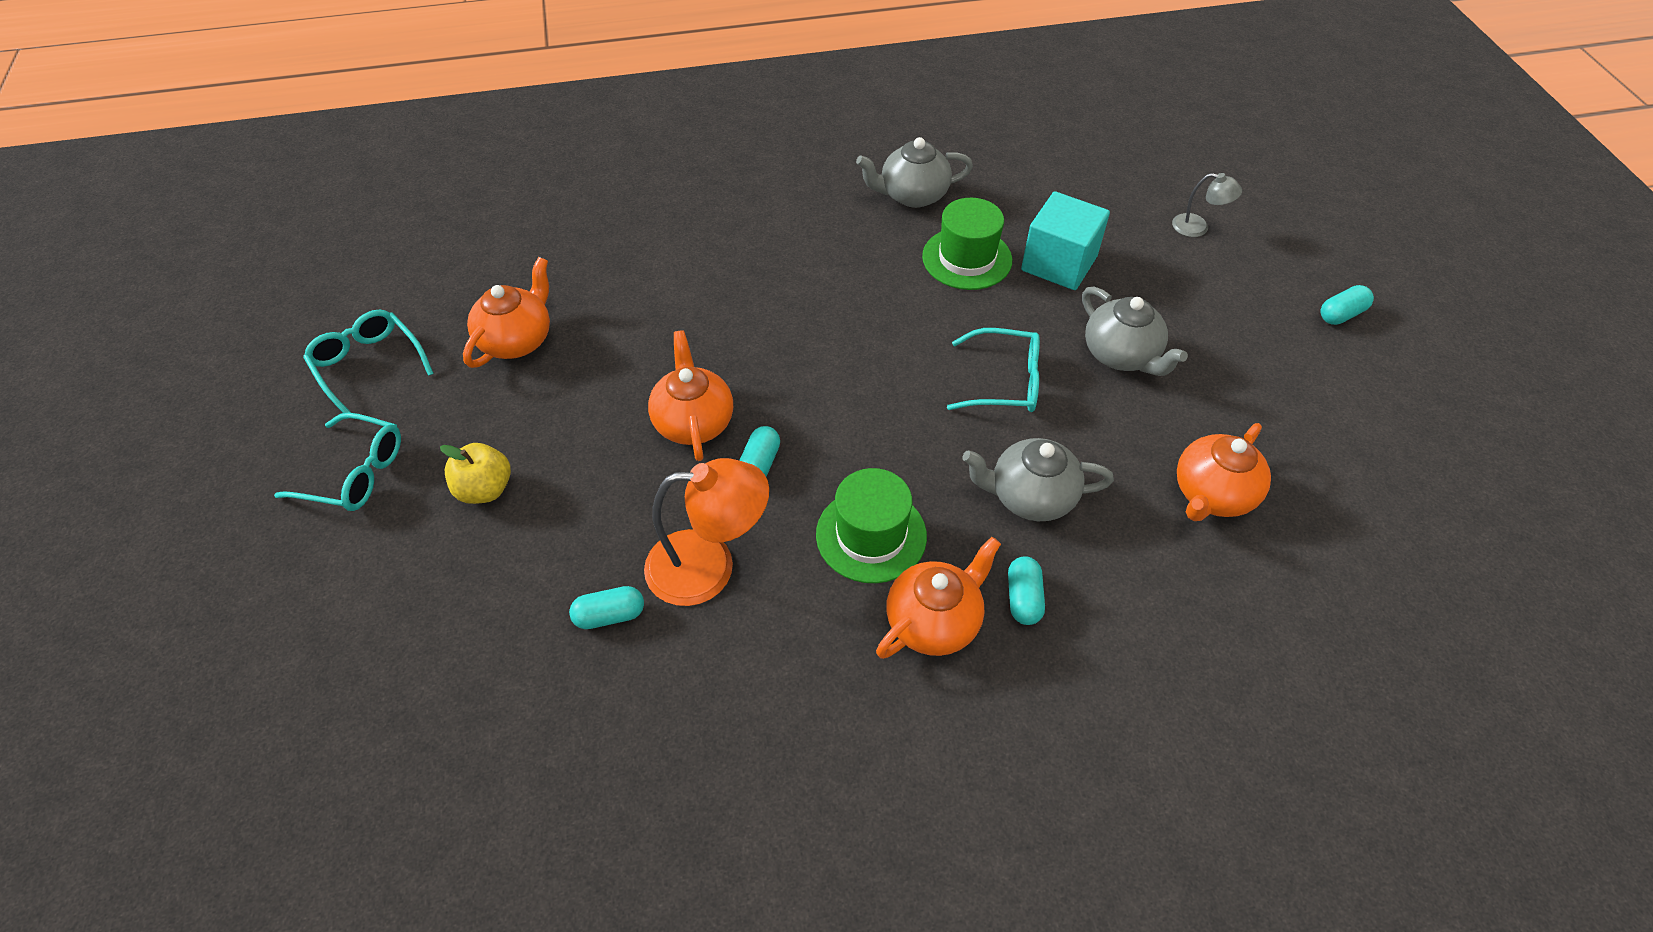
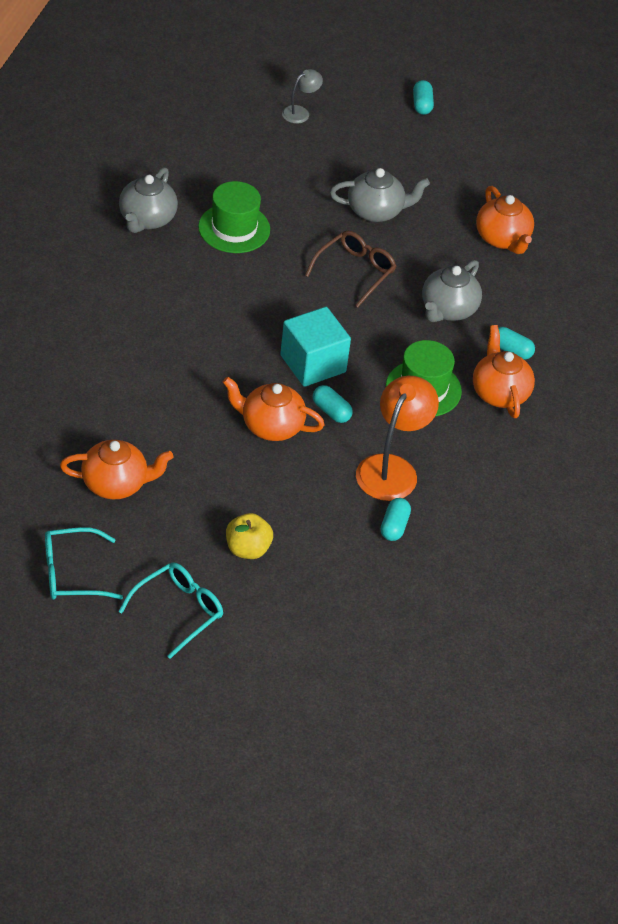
camera: 65 degrees left, 5 degrees down
(517, 340) = (116, 484): orange teapot -> orange teapot turned 120 degrees clockwise
(1004, 382) = (355, 272): turquoise glasses -> brown glasses
(1059, 263) = (276, 190): turquoise cube -> turquoise cube (313, 363)

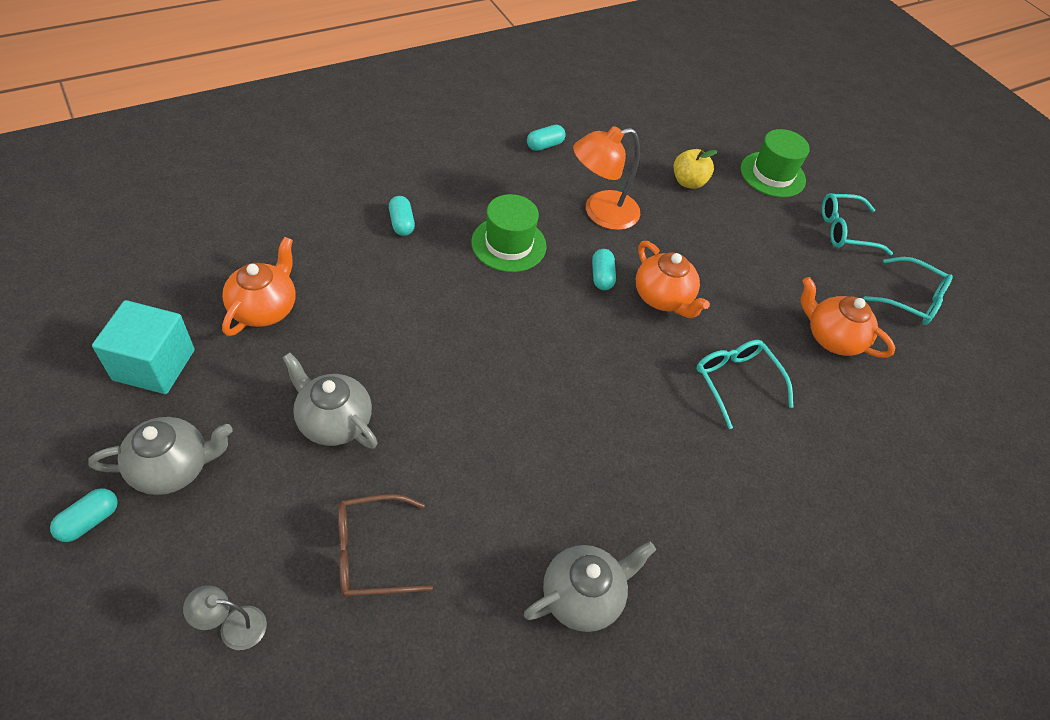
camera: 140 degrees left, 5 degrees up
(161, 396) = (736, 382): none -> turquoise glasses
(234, 228) = (499, 510): green hat -> green hat (772, 174)
(247, 549) = (762, 234): yellow apple -> yellow apple (688, 182)
(313, 363) = (574, 321): turquoise cube -> turquoise cube (154, 365)
(355, 272) = (437, 374): brown glasses -> brown glasses (372, 553)
(394, 526) = (641, 182): turquoise capsule -> turquoise capsule (545, 145)
(448, 310) = (404, 285): grey teapot -> grey teapot (173, 468)
(499, 393) = (455, 204): orange teapot -> none

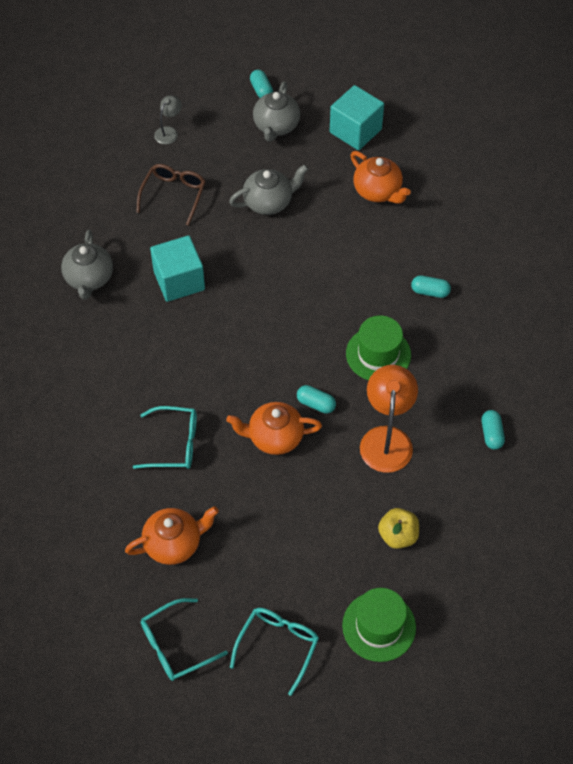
camera: 125 degrees right, 5 degrees up
(521, 475) = (179, 280): none -> turquoise cube

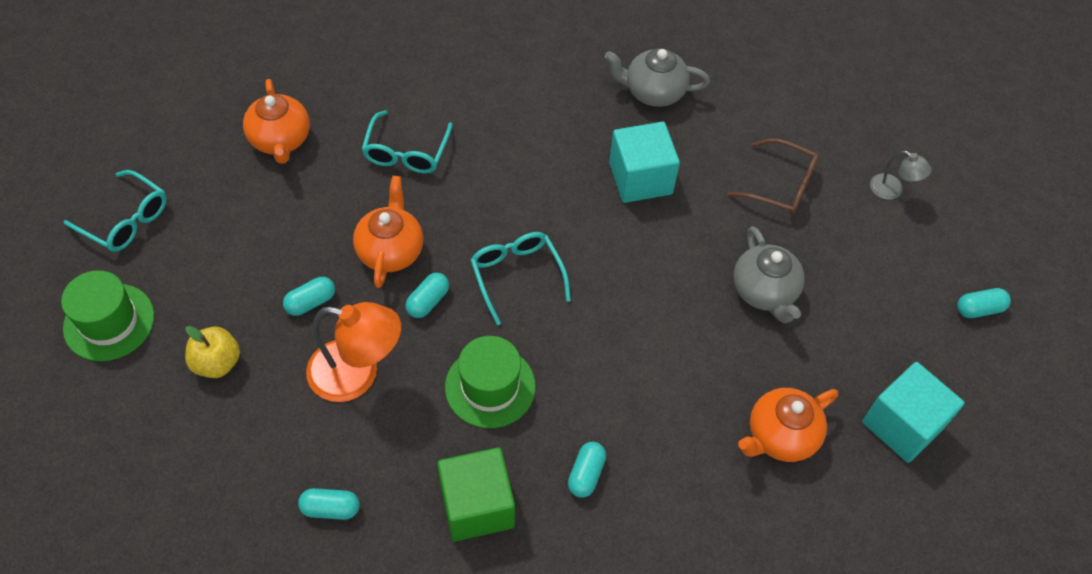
camera: 95 degrees right, 0 degrees up
(176, 645) = (162, 131): turquoise glasses -> turquoise glasses (517, 276)
(276, 126) = (907, 319): grey teapot -> none
(332, 483) = (311, 302): none -> turquoise capsule
(467, 349) = (477, 505): none -> green cube

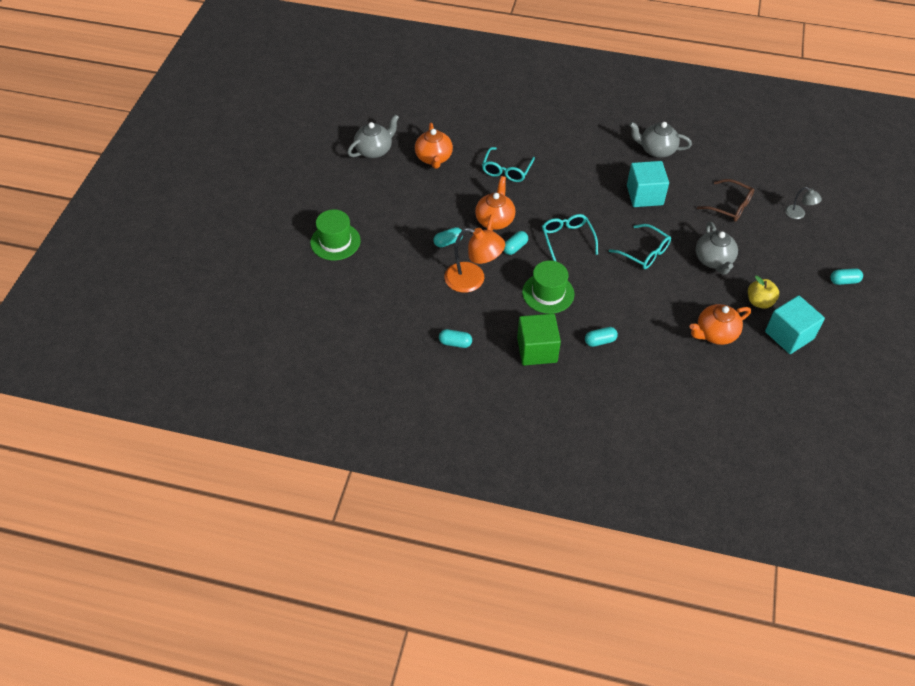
camera: 10 degrees right, 5 degrees down
(125, 220) = (345, 192): turquoise glasses -> turquoise glasses (644, 252)
(177, 134) = (374, 150): none -> grey teapot
(217, 363) = (394, 267): yellow apple -> yellow apple (759, 302)
(586, 474) = (600, 341): turquoise capsule -> turquoise capsule turned 45 degrees clockwise

